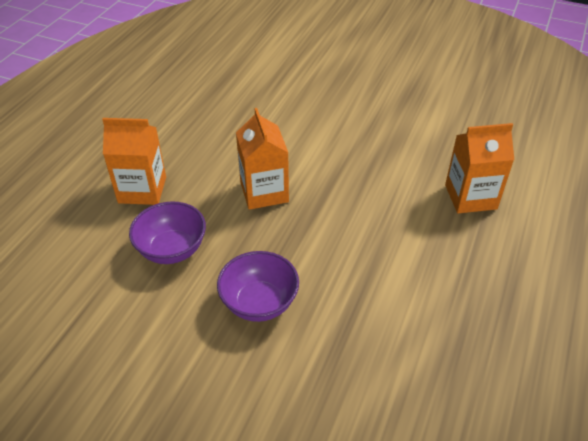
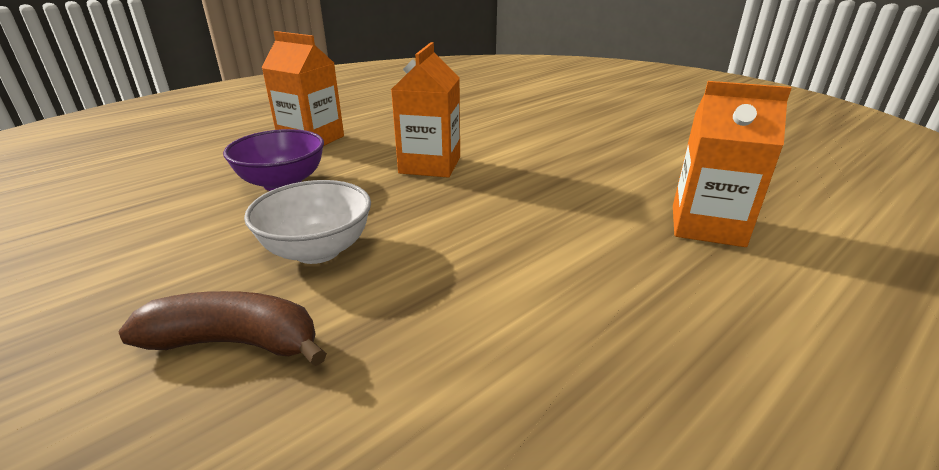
camera: 25 degrees right, 15 degrees down
(259, 303) = (317, 250): purple bowl -> white bowl
(277, 384) = (235, 343): none -> brown banana

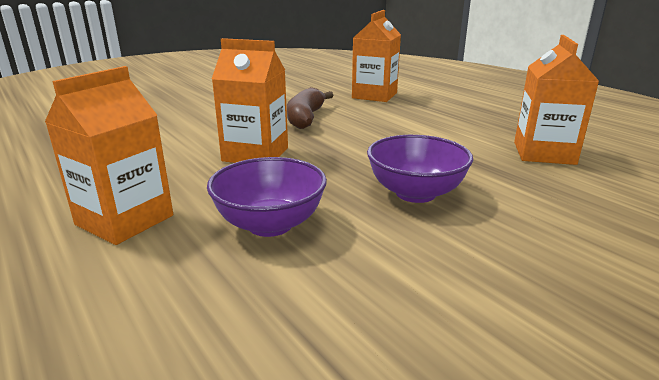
camera: 85 degrees left, 5 degrees down
(235, 343) = (540, 211): brown banana -> brown banana (306, 118)
(317, 250) = (415, 193): white bowl -> purple bowl
(448, 400) = (544, 153): none -> orange carton

